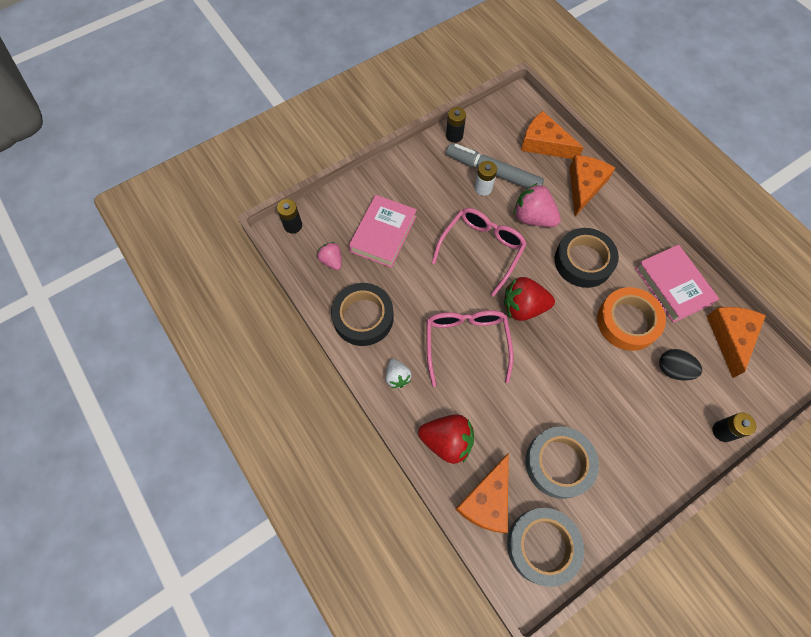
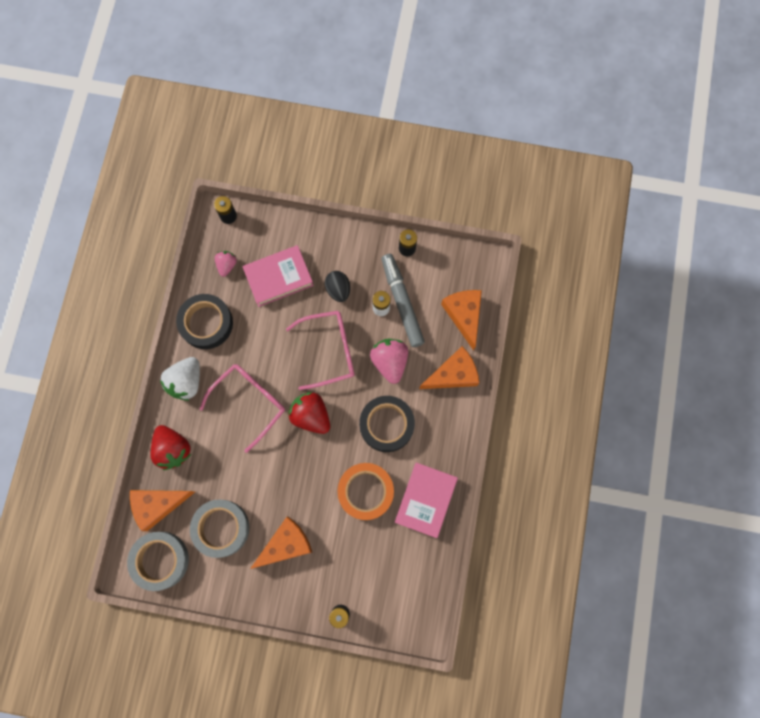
camera: 45 degrees right, 10 degrees up
(397, 377) = (186, 382): white strawberry -> white strawberry, size x1.71
(673, 369) = (357, 549): black egg -> black egg (338, 290)
(730, 337) = (420, 569): orange cheese -> orange cheese (286, 544)

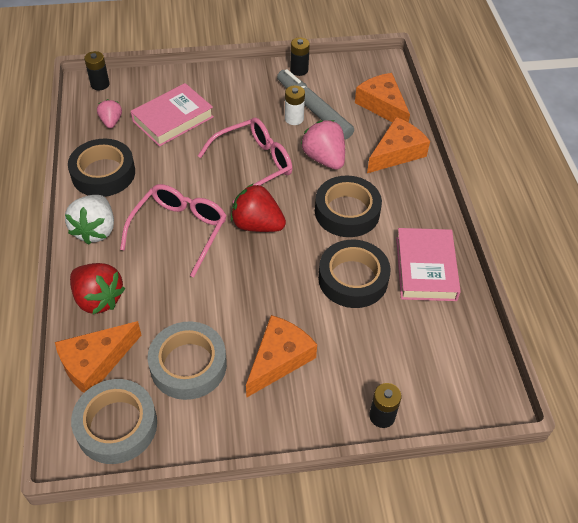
camera: 20 degrees left, 25 degrees down
(338, 290) = (242, 114): black egg -> none
(366, 491) = (353, 279): orange tape -> black tape

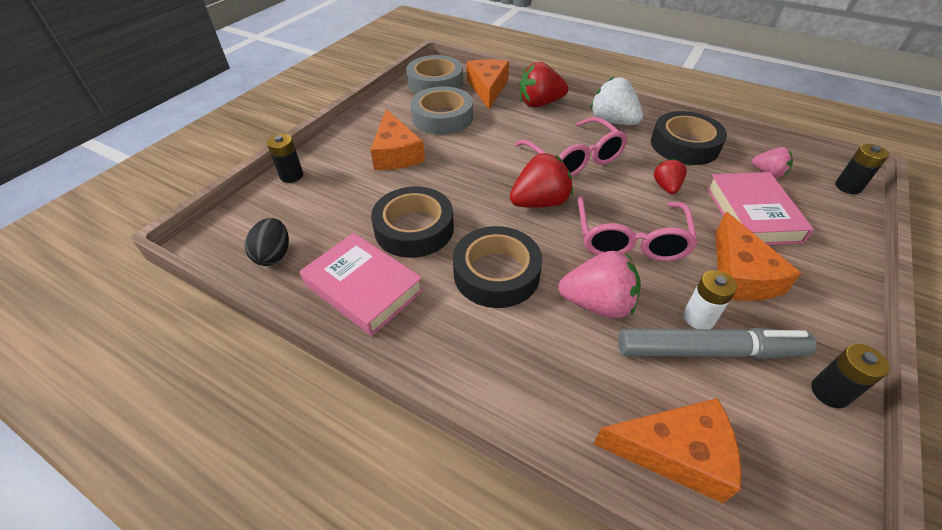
camera: 130 degrees right, 5 degrees down
(176, 166) = (666, 187): none -> red strawberry
(396, 153) = (552, 390): orange cheese -> orange cheese (740, 274)
(458, 342) = (274, 255): none -> black egg

